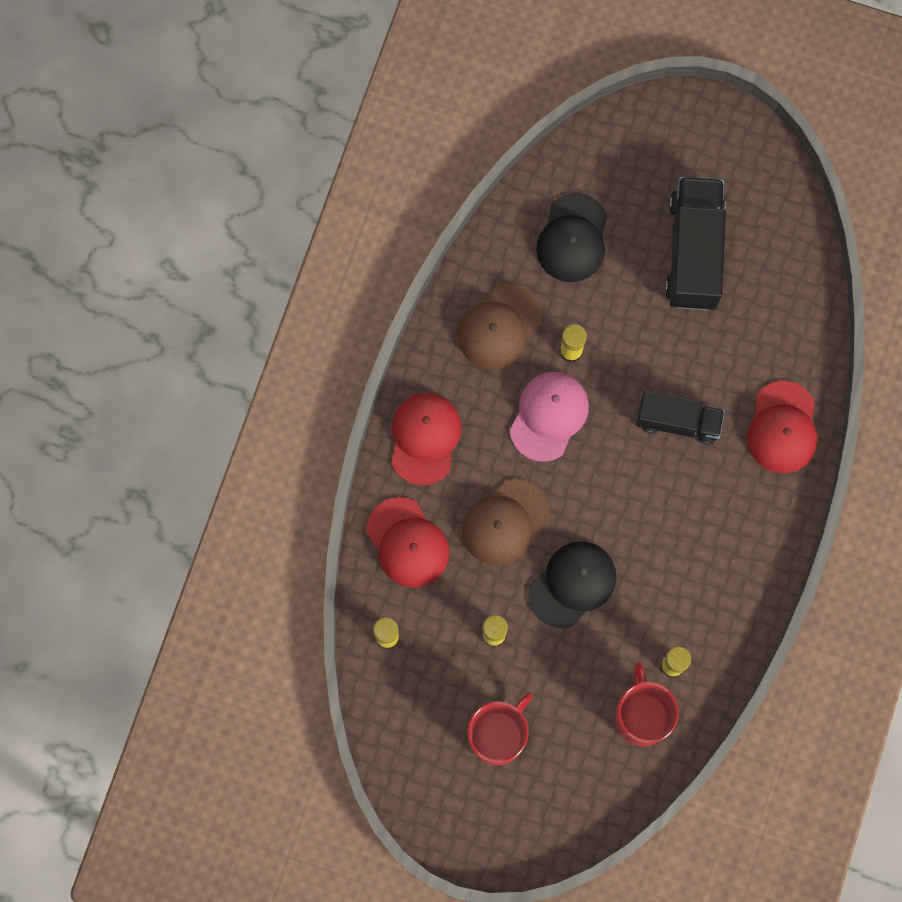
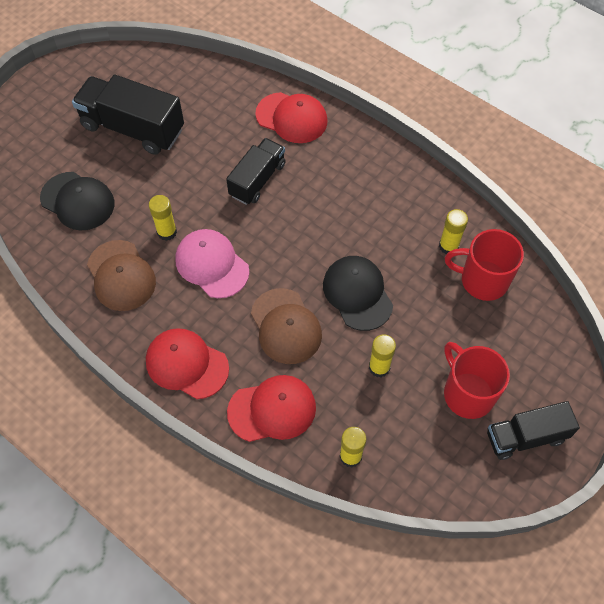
camera: 70 degrees left, 15 degrees down
(471, 807) = (525, 437): none -> black truck

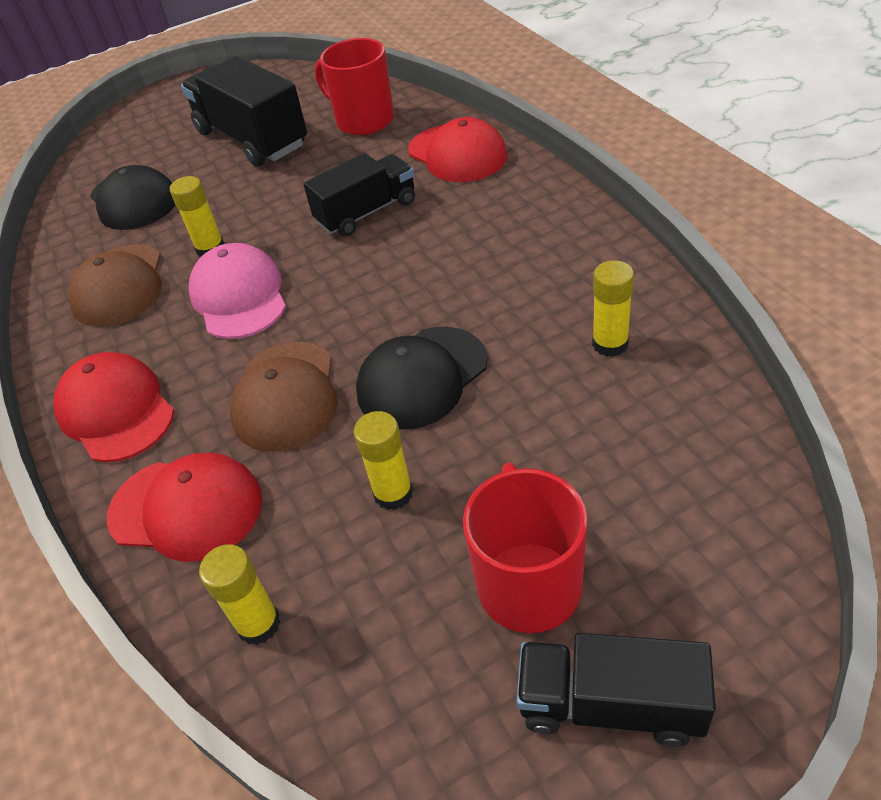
camera: 30 degrees right, 15 degrees down
(357, 294) = (422, 377): black cap -> black cap turned 135 degrees counterclockwise
(483, 280) = (647, 406): red mug -> red mug (364, 120)

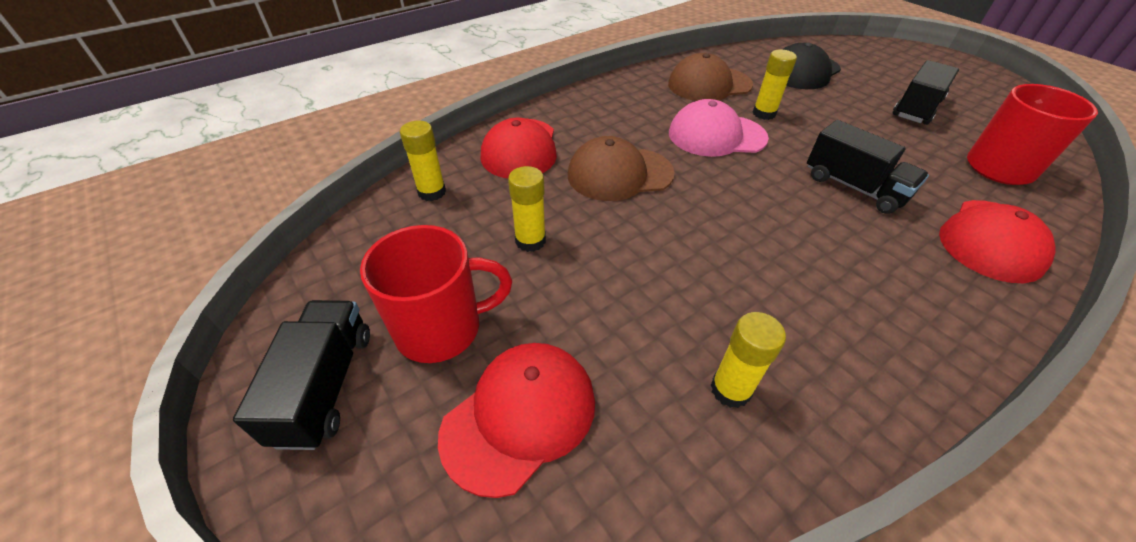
camera: 75 degrees right, 0 degrees up
(116, 411) = (596, 107): red cap -> red cap (520, 416)
(239, 296) = (716, 135): pink cap -> pink cap turned 150 degrees counterclockwise
(252, 139) = (916, 108): black truck -> black truck, size x0.64
(422, 377) = (652, 245): black cap -> none

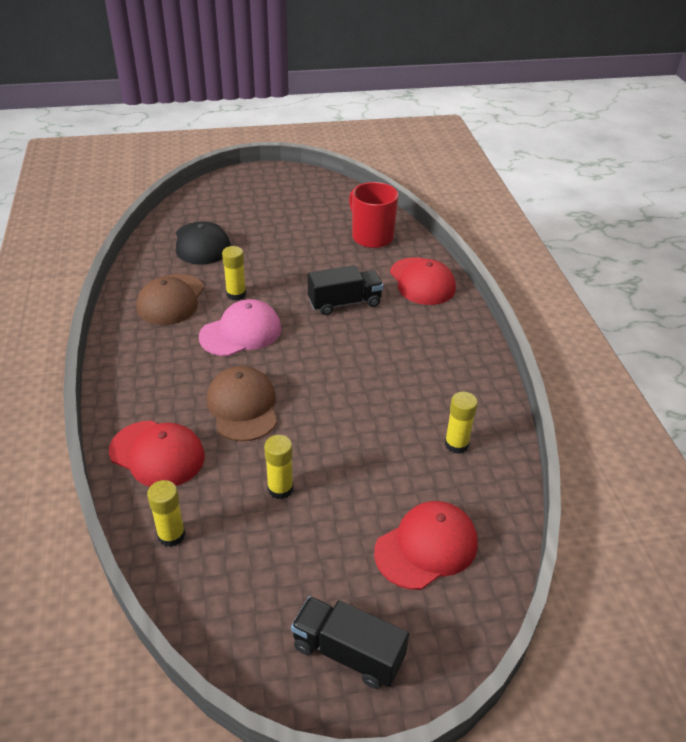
camera: 65 degrees left, 5 degrees down
(441, 328) = (334, 569): red mug -> none
(520, 416) = (426, 547): red cap -> red cap turned 75 degrees clockwise
(619, 174) = (242, 406): brown cap -> brown cap turned 150 degrees clockwise
(716, 135) = (241, 332): pink cap -> pink cap turned 150 degrees counterclockwise
(916, 108) = (293, 225): black truck -> none

